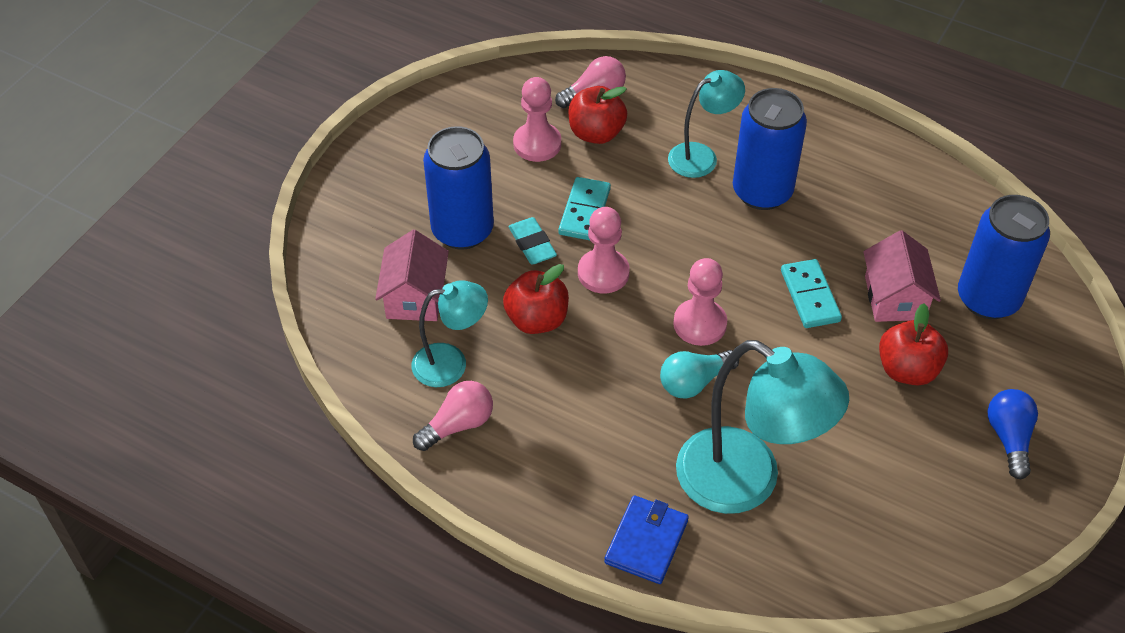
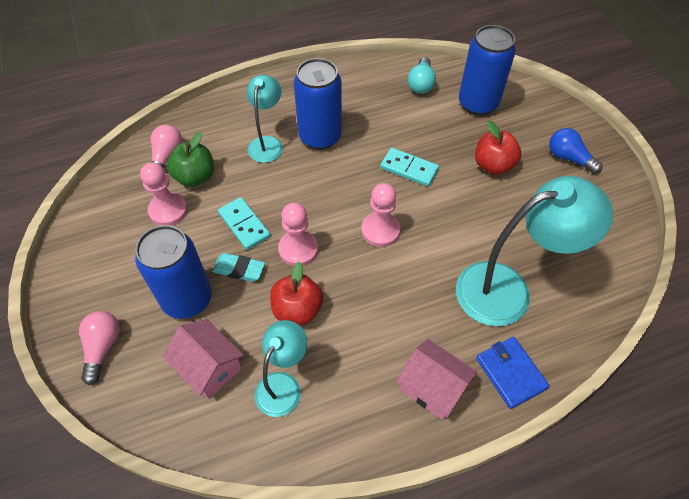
camera: 50 degrees left, 5 degrees up
(458, 425) = (335, 418): pink light bulb -> pink light bulb (103, 348)
(596, 133) = (195, 177): red apple -> green apple
(694, 382) = (418, 263): turquoise light bulb -> turquoise light bulb (421, 84)
(895, 297) = (443, 136): pink house -> pink house (432, 387)

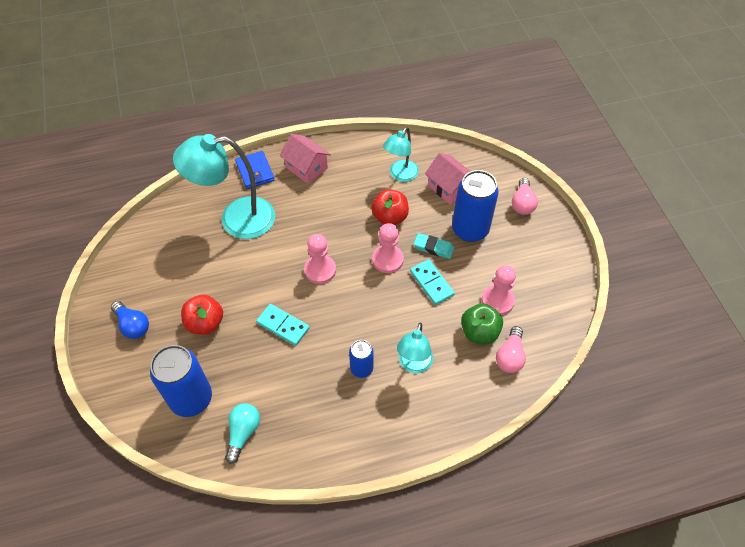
camera: 175 degrees left, 0 degrees up
(320, 137) = (361, 368): blue can -> blue can, size x0.55

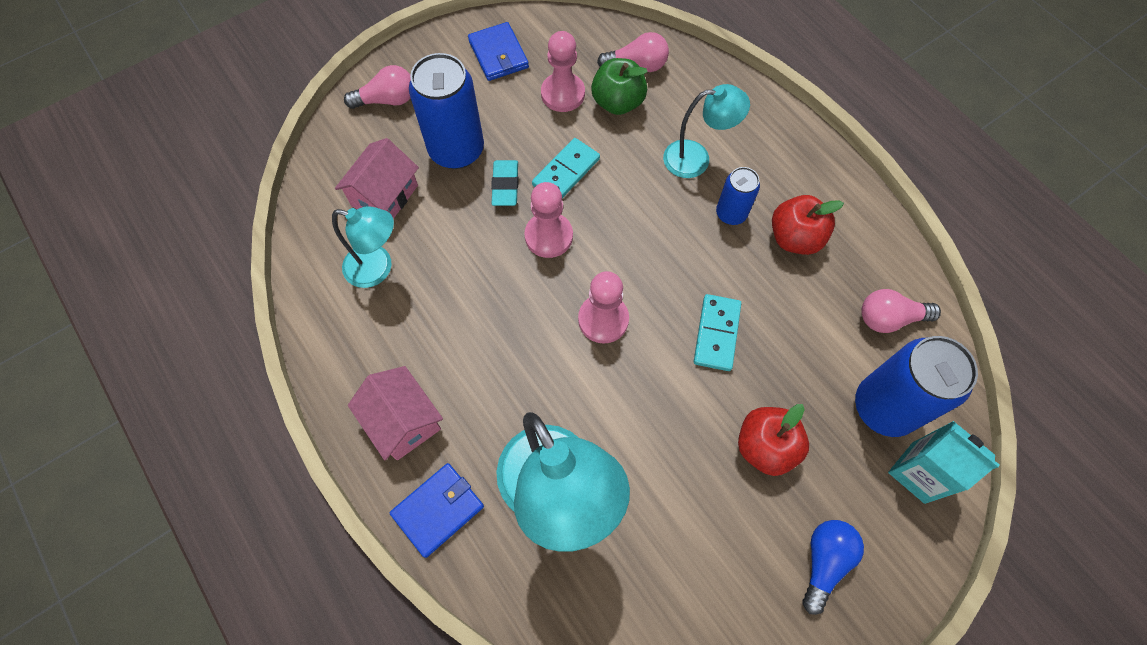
camera: 110 degrees left, 10 degrees up
(146, 398) = (918, 472): none -> turquoise carton
(243, 433) = (889, 318): turquoise light bulb -> pink light bulb
(306, 168) = (403, 421): pink house -> pink house turned 60 degrees counterclockwise
(390, 217) = (469, 257): red apple -> red apple (794, 238)
(545, 273) = (498, 54): none -> blue wallet

